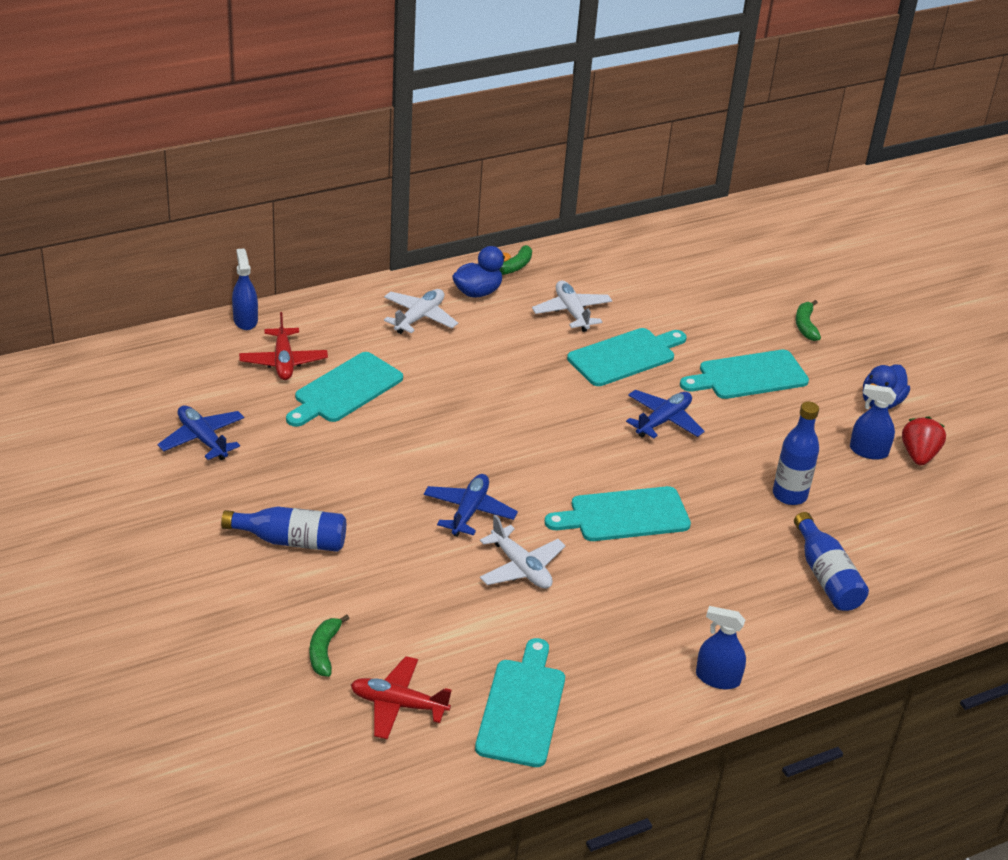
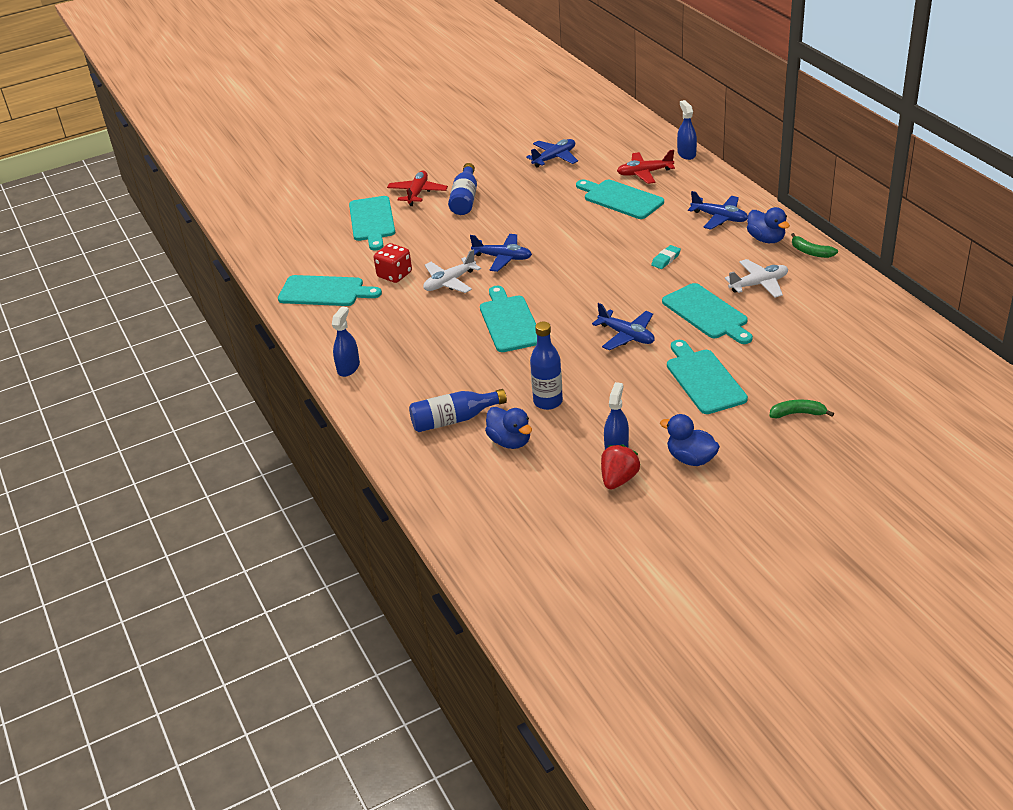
camera: 95 degrees right, 0 degrees up
(245, 320) = (686, 154): blue spray bottle -> blue spray bottle turned 90 degrees counterclockwise
(324, 651) = (372, 221): green banana -> turquoise cutting board
(398, 705) = (329, 249): red plane -> red plane (417, 193)
(419, 317) = (719, 218): white plane -> blue plane
(490, 626) = (394, 275): none -> red dice
(505, 371) = (666, 259): none -> turquoise eraser
(863, 531) = (510, 441): none -> blue duck
(919, 455) = (618, 479): red strawberry -> red strawberry turned 75 degrees counterclockwise

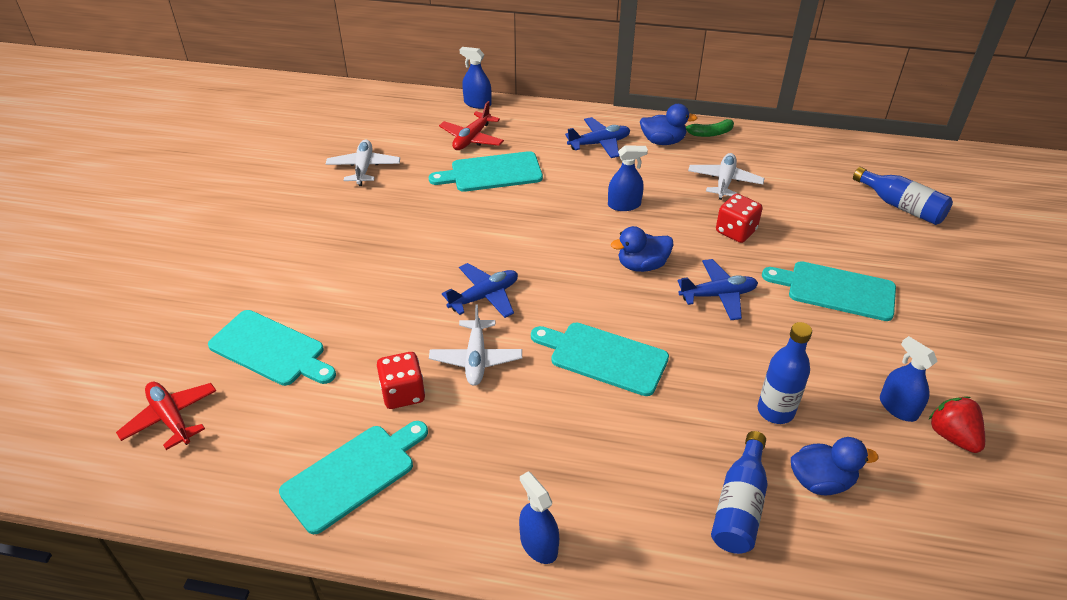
camera: 55 degrees left, 5 degrees up
(417, 193) = (274, 285): red plane -> red plane (171, 418)
(465, 199) = (340, 260): blue bottle -> blue bottle (901, 206)
(554, 158) = (364, 168): blue plane -> white plane
(666, 259) = (624, 205): turquoise eraser -> blue spray bottle
(691, 458) = (954, 368): blue duck -> blue duck (642, 265)
(707, 313) = (736, 231): turquoise cutting board -> red dice
(798, 413) = (936, 269): green banana -> none

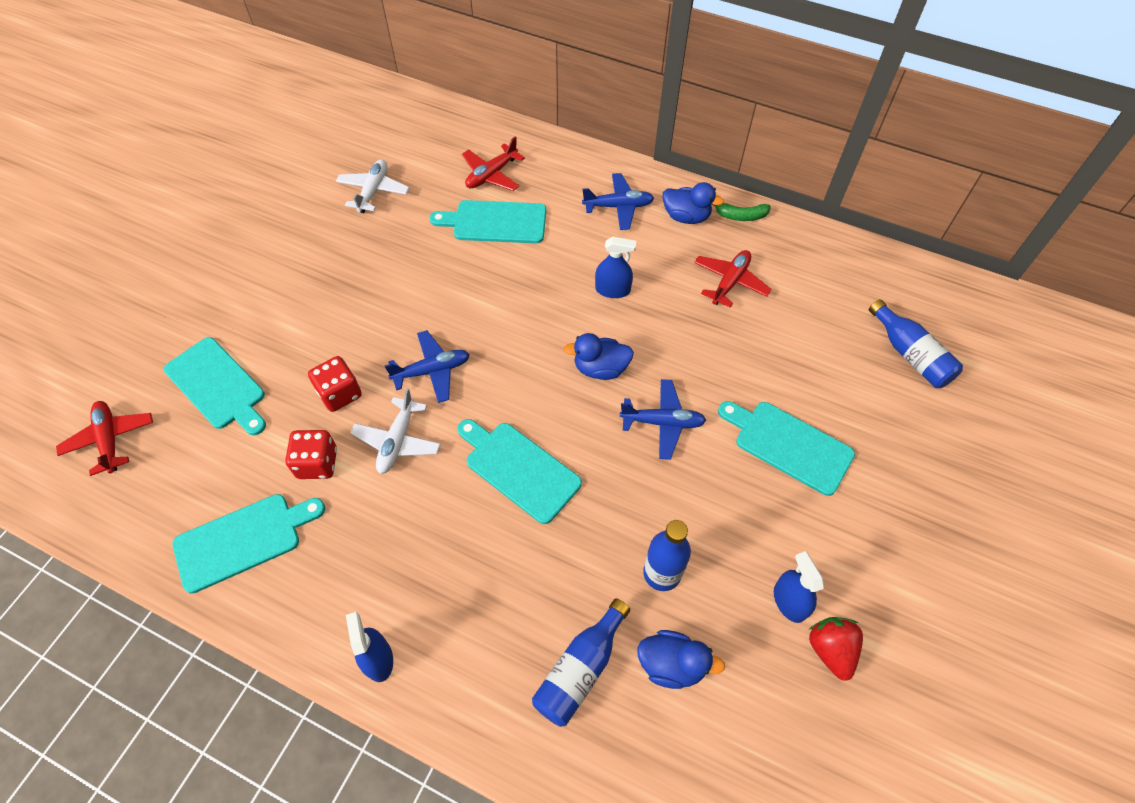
camera: 15 degrees right, 15 degrees up
(477, 103) = (514, 131): blue spray bottle -> none
(724, 182) = (730, 282): white plane -> red plane
(736, 231) = (715, 348): red dice -> red dice (340, 394)

